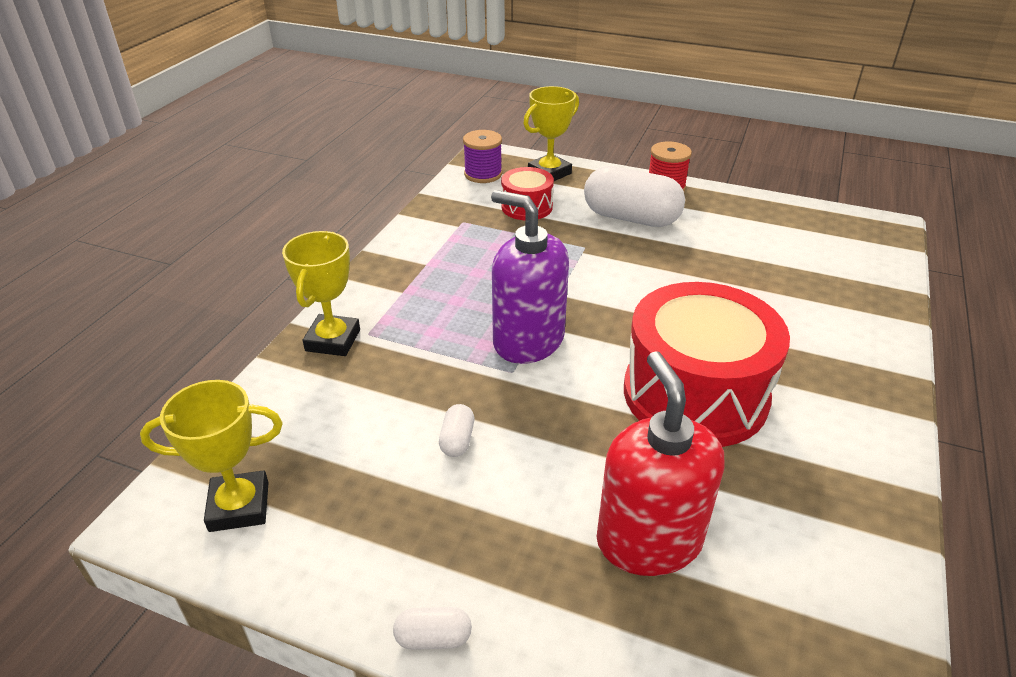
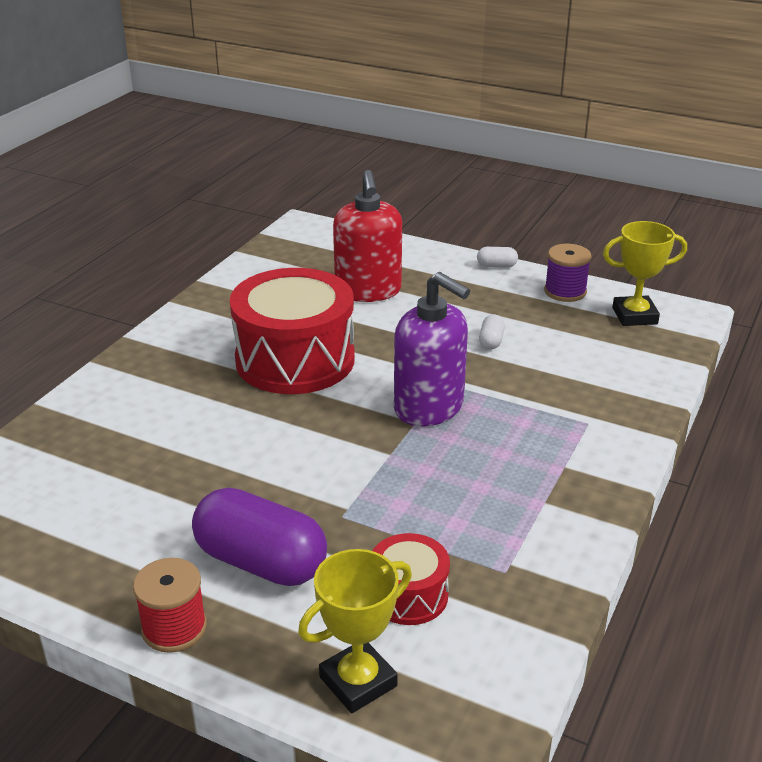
camera: 175 degrees left, 5 degrees down
(333, 340) = (620, 418): yellow trophy -> none
(483, 174) = (477, 686): purple spool -> purple spool (565, 291)
(631, 218) = (261, 562): white capsule -> purple capsule

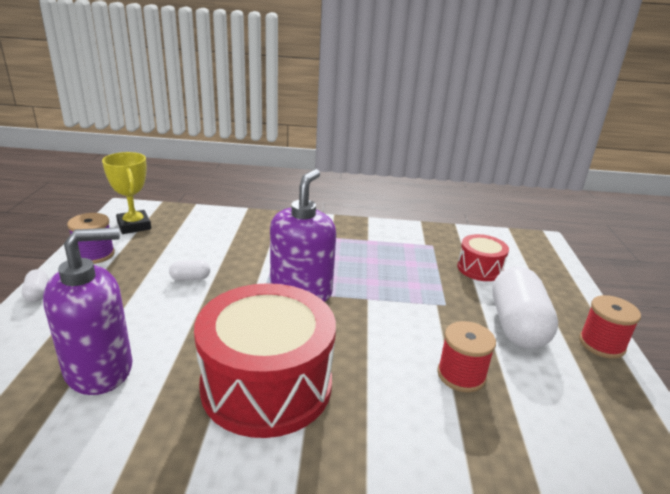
camera: 115 degrees left, 5 degrees down
(221, 475) = (461, 375): none -> red spool
(261, 562) = (517, 326): purple capsule -> white capsule
(358, 681) = (547, 273): yellow trophy -> none
(368, 291) = (99, 369): red soap dispenser -> purple soap dispenser

